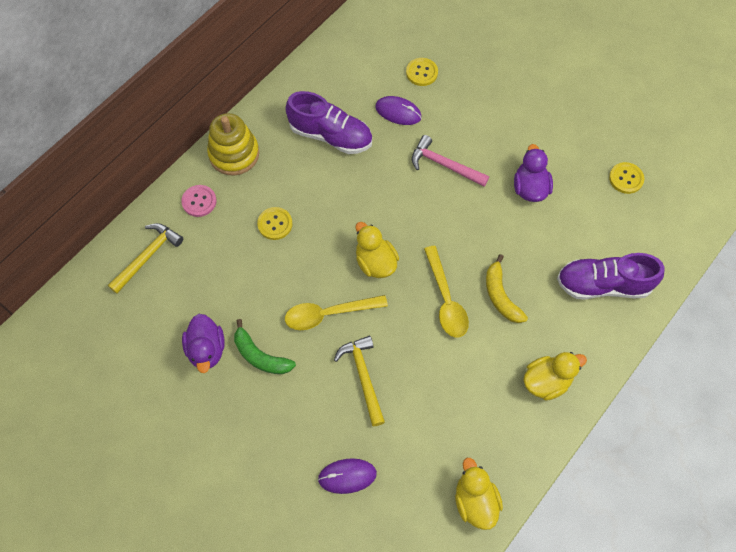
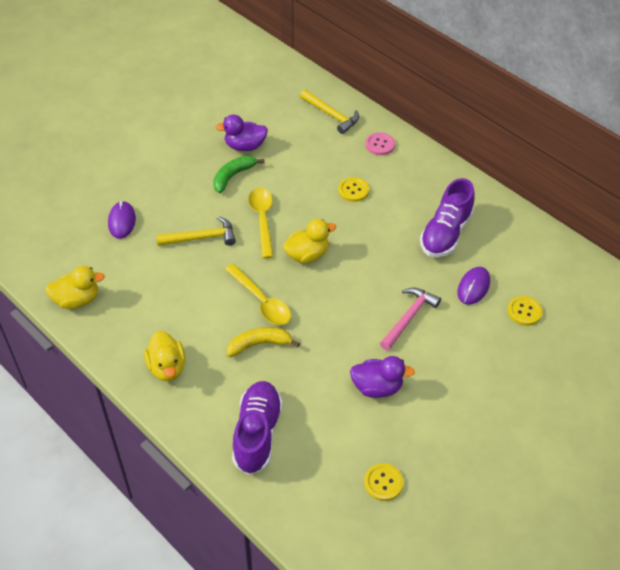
camera: 95 degrees right, 15 degrees down
(234, 154) = (427, 167): yellow stacking toy -> none
(446, 300) = (262, 301): yellow spoon -> yellow spoon turned 120 degrees counterclockwise

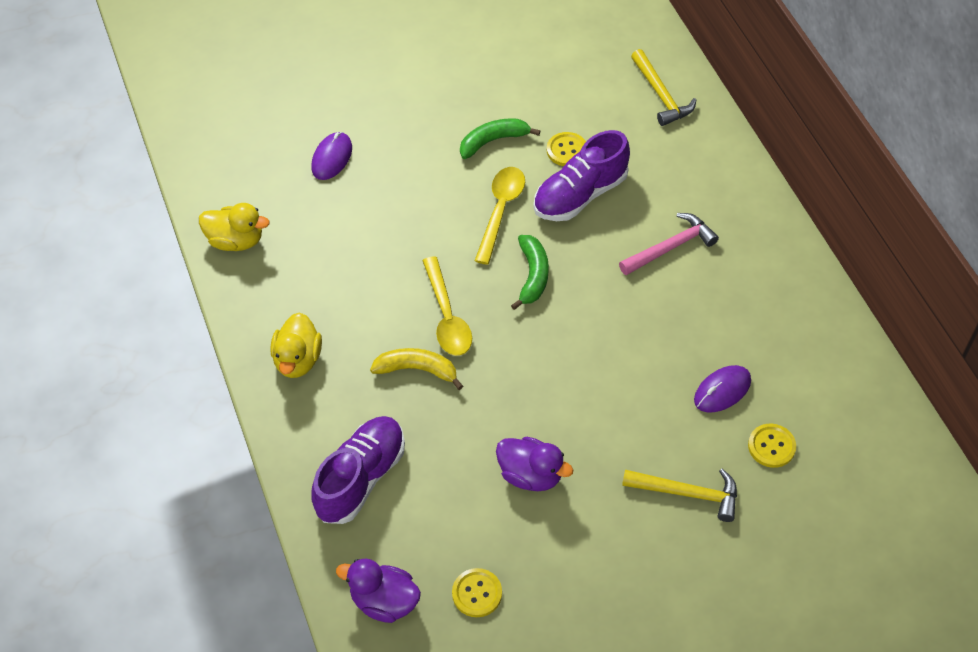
camera: 25 degrees right, 5 degrees up
(201, 238) = (415, 210): yellow hammer -> yellow hammer (687, 494)
(245, 146) = (528, 104): purple duck -> purple duck (384, 601)
(307, 255) = (532, 275): yellow duck -> green banana
(353, 190) = (635, 208): yellow button -> yellow button (567, 150)
(380, 145) = (703, 156): pink button -> none
(409, 317) = (617, 401): pink hammer -> pink hammer (671, 247)
(445, 233) = (725, 306): purple shoe -> purple shoe (580, 195)

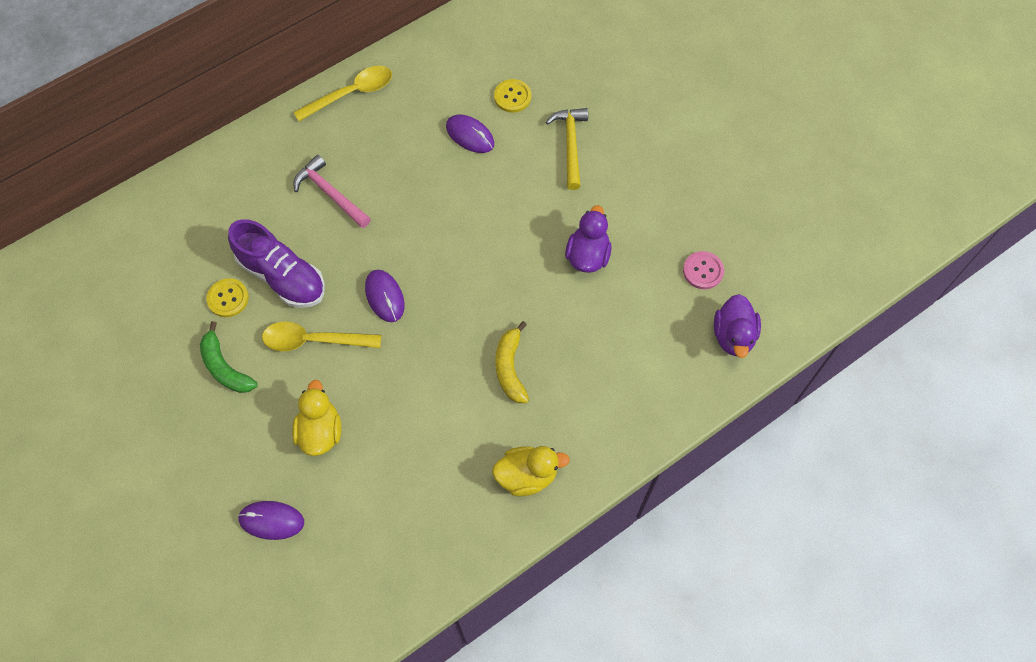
camera: 105 degrees left, 10 degrees up
(236, 241) = (399, 585): yellow duck -> yellow duck (320, 431)
(361, 478) = (631, 384): purple shoe -> none
(447, 317) = (447, 357): yellow spoon -> yellow spoon (352, 93)
(477, 593) = (703, 271): yellow button -> pink button
(532, 275) = (385, 297): green banana -> purple mouse
(661, 95) = (144, 230): yellow hammer -> none

